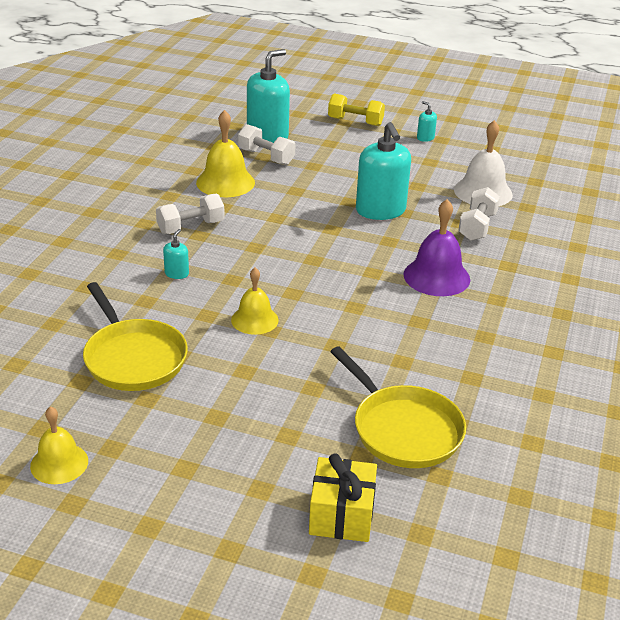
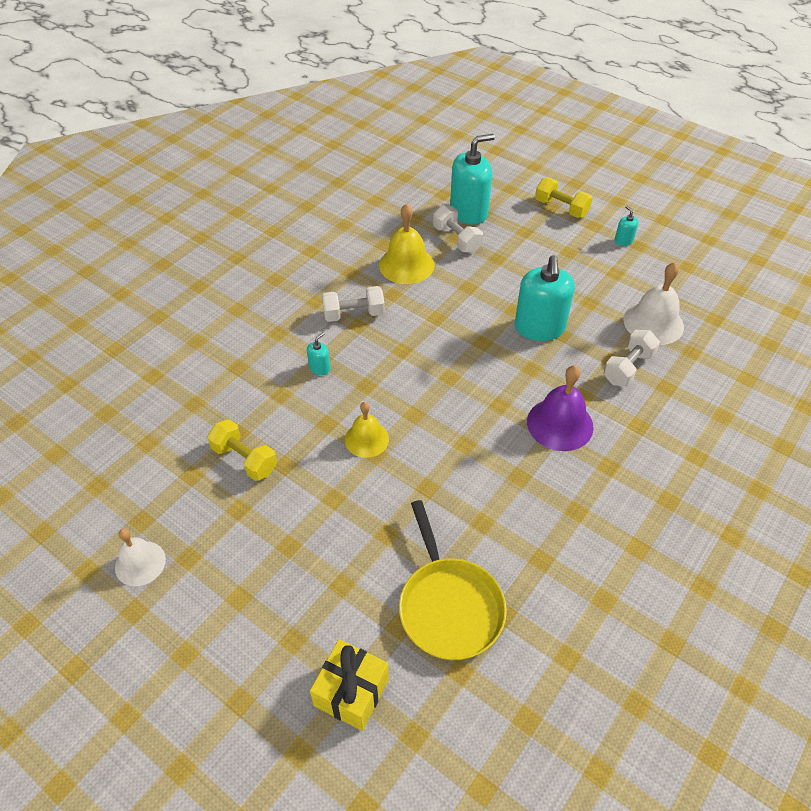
camera: 20 degrees right, 15 degrees up
(59, 463) = (140, 563): yellow bell -> white bell
(133, 358) = (245, 459): yellow pan -> yellow dumbbell

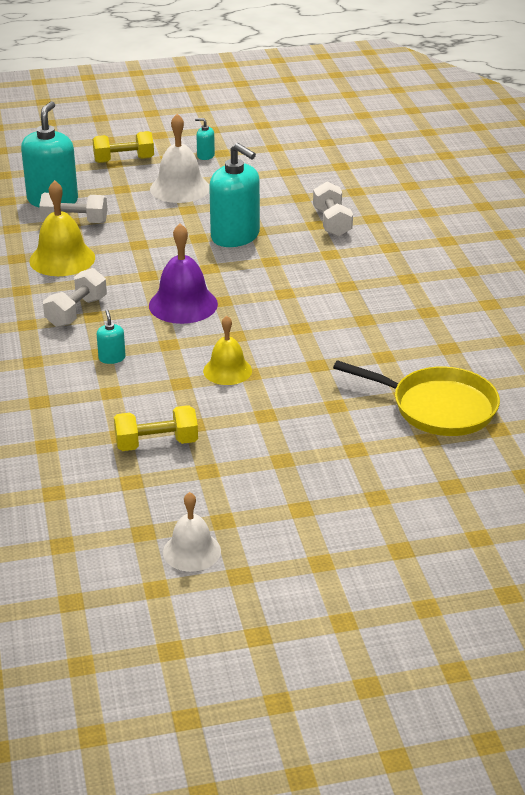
camera: 50 degrees left, 15 degrees down
(351, 692) = (457, 488): yellow gift -> none
(560, 424) = (341, 277): purple bell -> purple bell (183, 304)
(653, 323) = (306, 190): white bell -> white bell (180, 188)

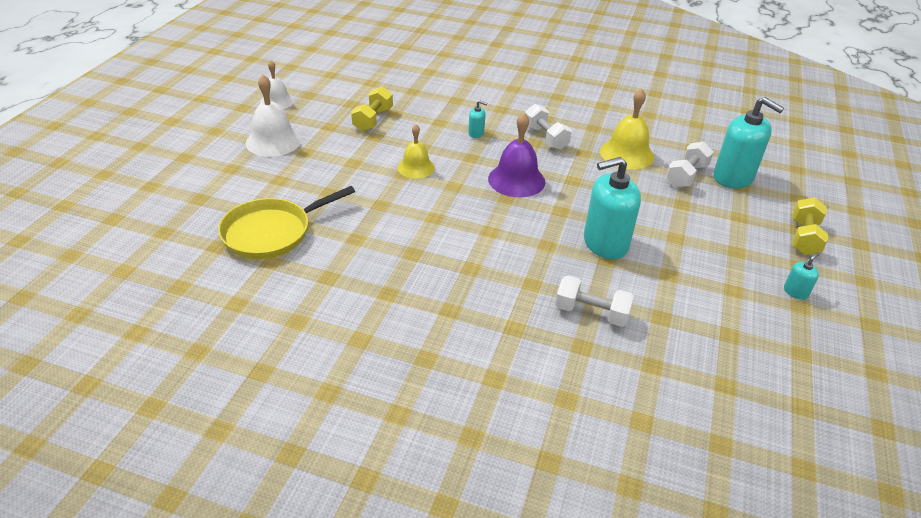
camera: 120 degrees right, 5 degrees up
(180, 188) = (723, 248): white bell -> white bell (273, 141)

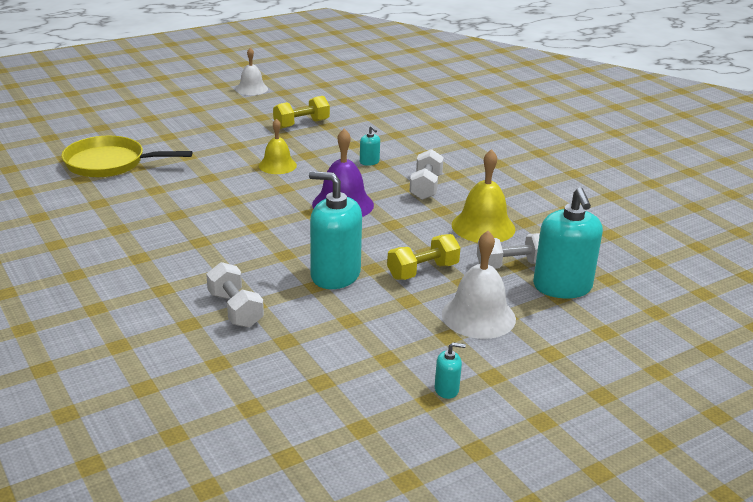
camera: 40 degrees right, 10 degrees down
(273, 141) = (205, 112): white bell -> white bell (478, 316)
(804, 237) = (543, 360): yellow dumbbell -> yellow dumbbell (422, 271)

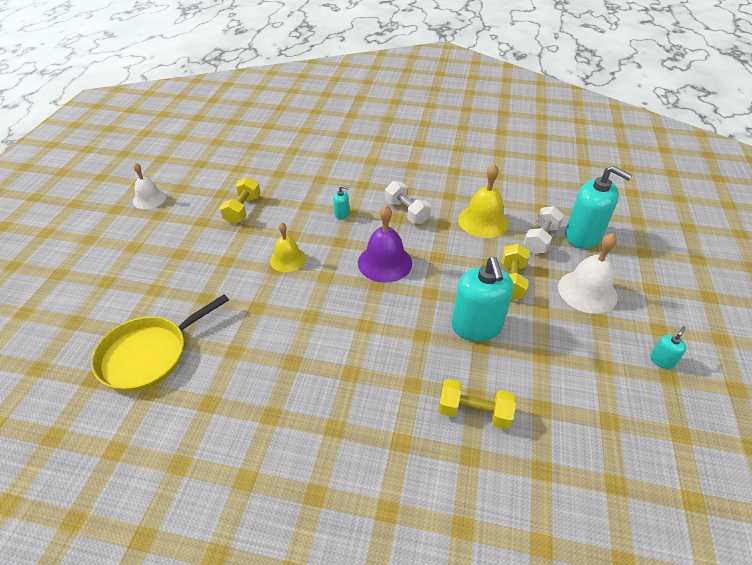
camera: 45 degrees left, 15 degrees up
(235, 309) = (474, 412): white dumbbell -> yellow dumbbell
(335, 275) = (476, 326): turquoise soap dispenser -> turquoise soap dispenser turned 75 degrees counterclockwise

